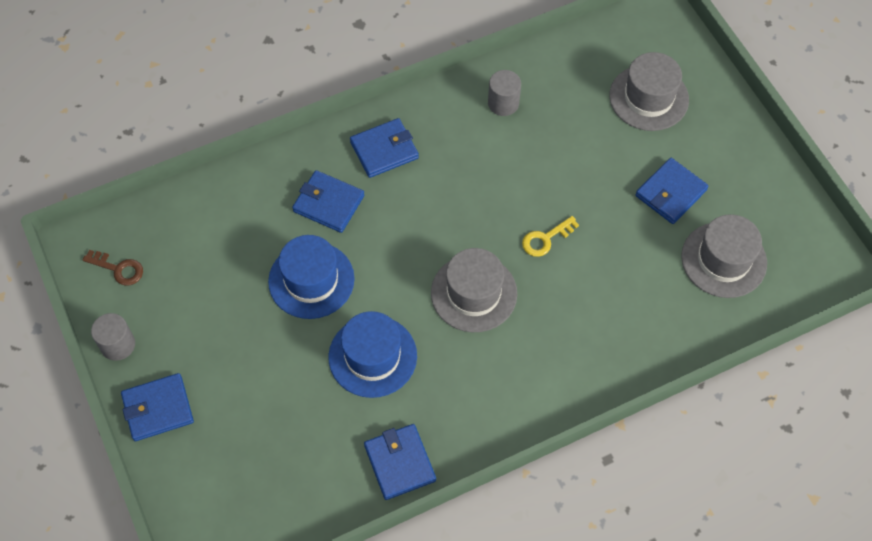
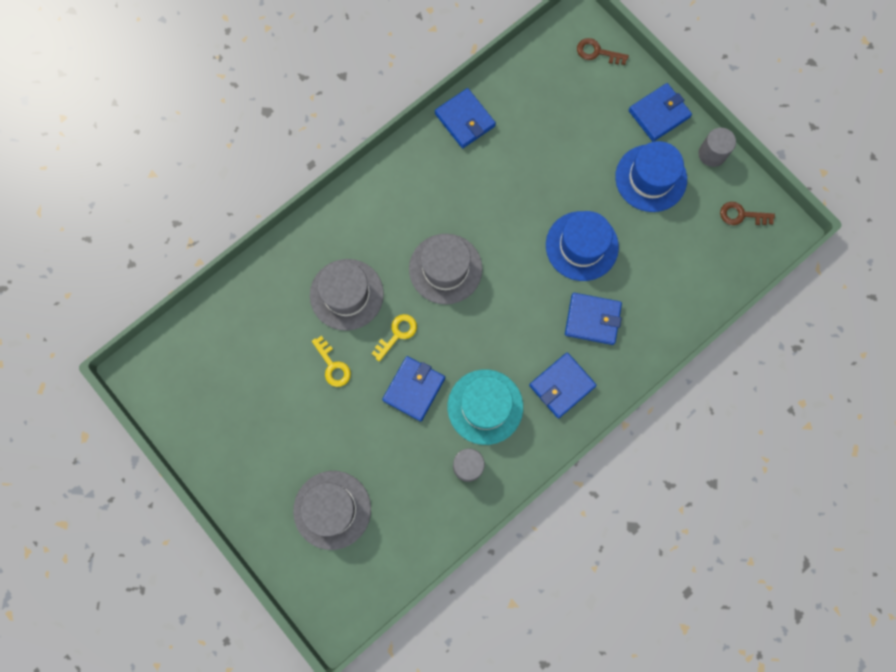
camera: 165 degrees right, 15 degrees up
(200, 510) = (597, 52): none -> brown key
(372, 356) = (511, 195): blue hat -> blue hat (651, 178)
(470, 150) = (485, 407): none -> turquoise hat
(623, 225) = (333, 365): none -> yellow key
(670, 193) = (296, 409): blue wallet -> blue wallet (414, 389)
(723, 260) = (241, 354): grey hat -> grey hat (346, 294)

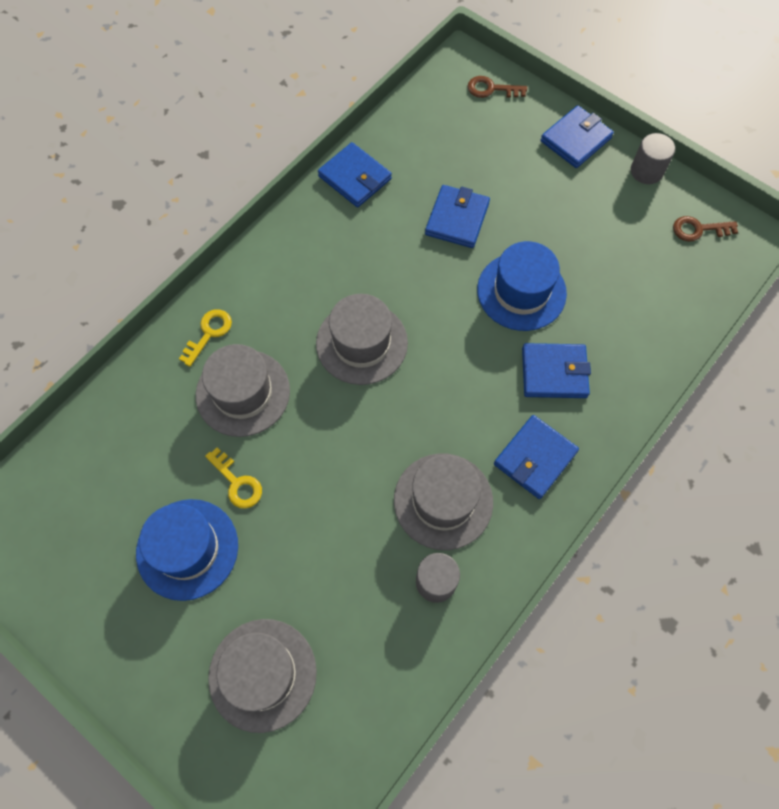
camera: 10 degrees left, 10 degrees down
(397, 334) = (314, 430): yellow key -> yellow key (209, 333)
(414, 389) = (347, 494): blue wallet -> blue wallet (457, 219)
(485, 407) = (443, 501): turquoise hat -> grey hat
(651, 178) = (584, 206): blue hat -> blue hat (187, 549)

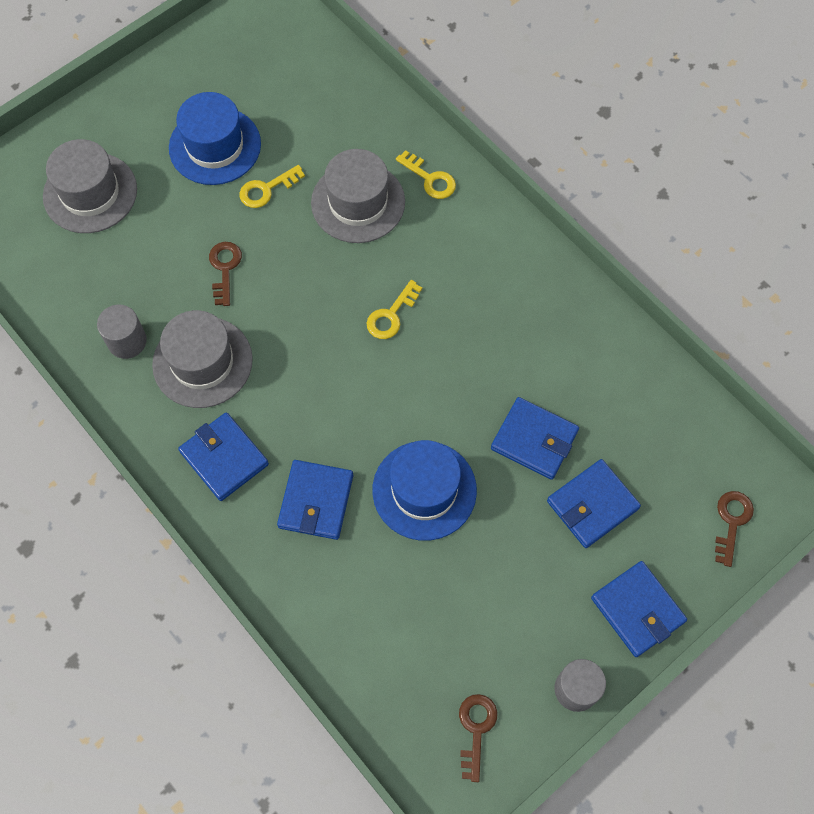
camera: 100 degrees right, 0 degrees up
(336, 503) = (224, 268): none -> brown key
(355, 178) = (607, 339): blue wallet -> blue wallet (592, 505)
(361, 343) = (391, 315): grey hat -> yellow key

